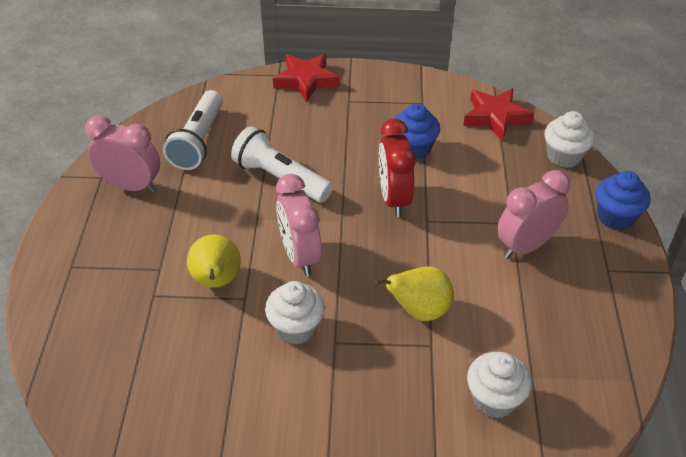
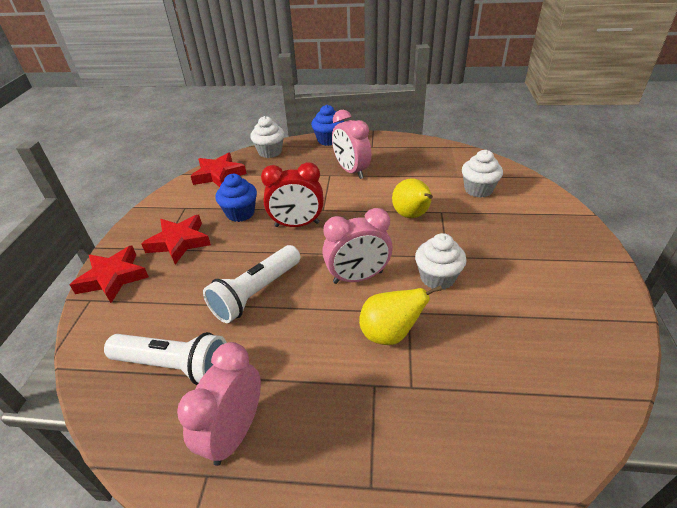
camera: 85 degrees left, 5 degrees down
(359, 111) = (179, 242): none -> red star

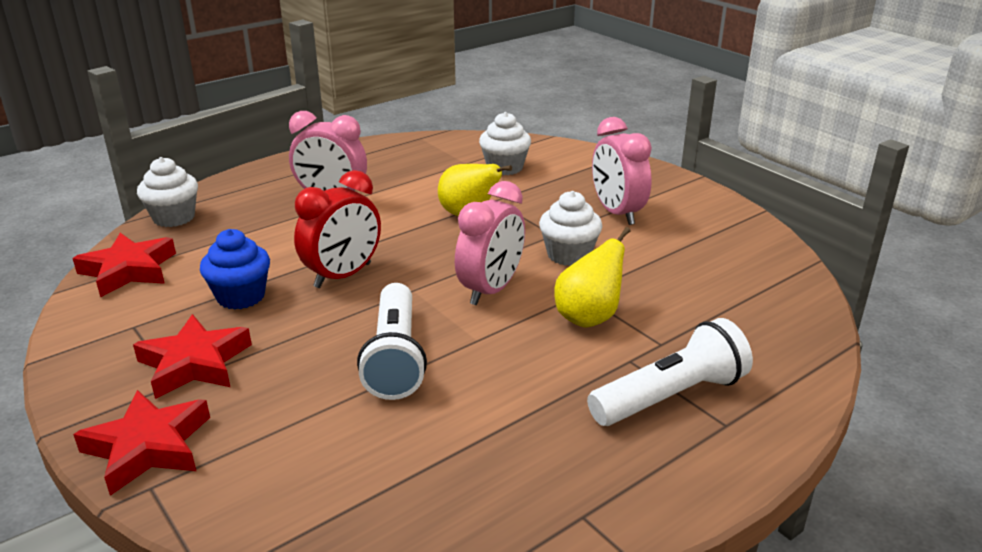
camera: 45 degrees left, 10 degrees down
(174, 366) = (401, 468): white flashlight -> white flashlight (670, 396)
(235, 433) = (559, 471): pink clock -> pink clock (617, 213)
(328, 140) = (247, 177): blue cupcake -> none

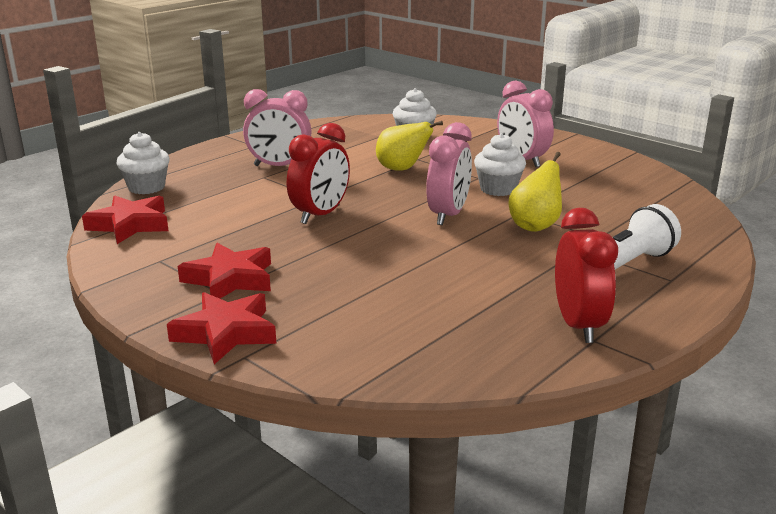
camera: 10 degrees left, 5 degrees down
(241, 296) = (241, 234): blue cupcake -> none
(395, 357) = (395, 262): white flashlight -> none
(573, 488) = (578, 325): none -> red clock

